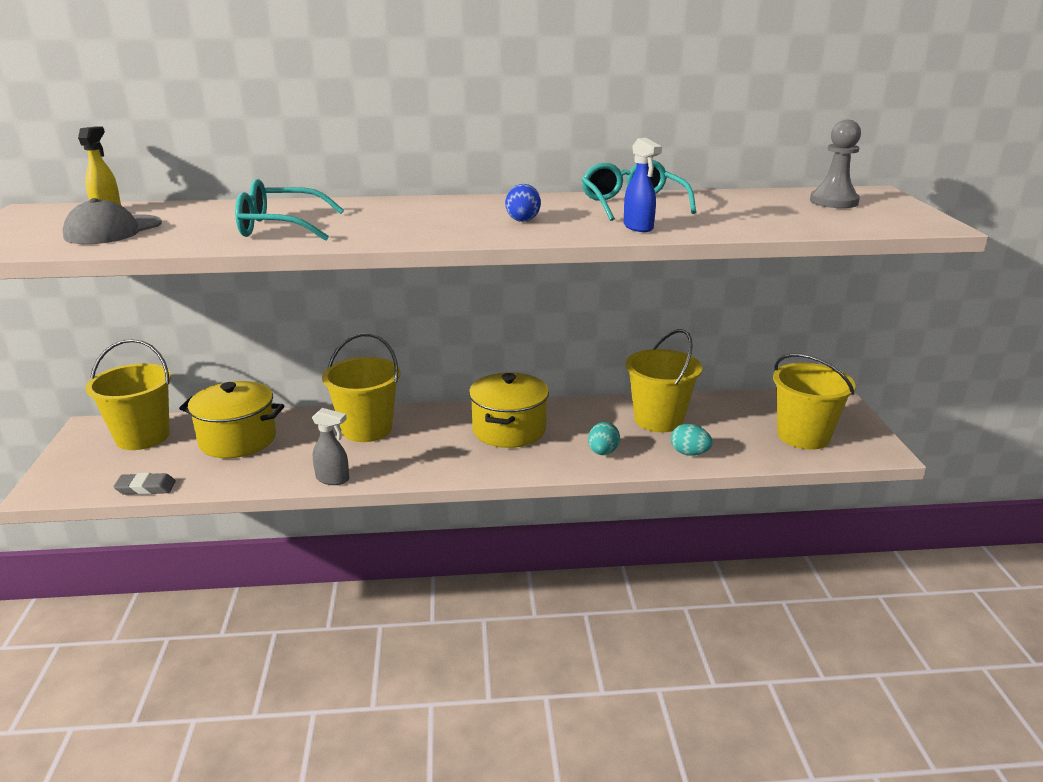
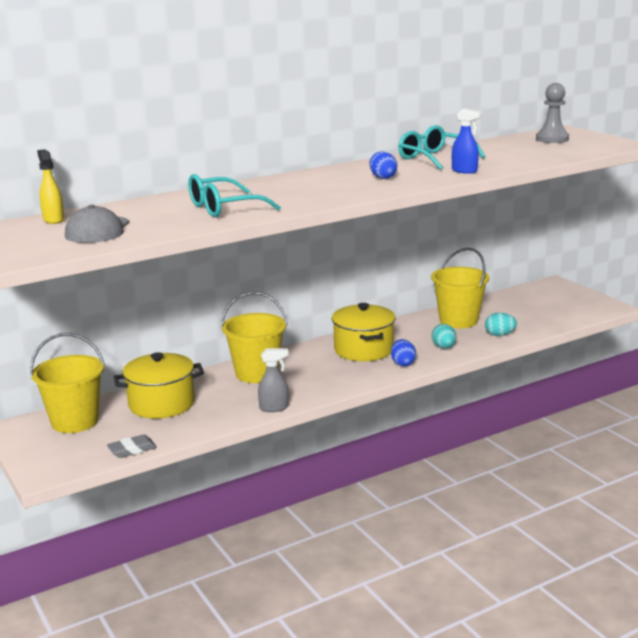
camera: 25 degrees left, 5 degrees down
(532, 461) = (403, 363): none -> blue egg
(803, 436) = (558, 309): yellow bucket -> none

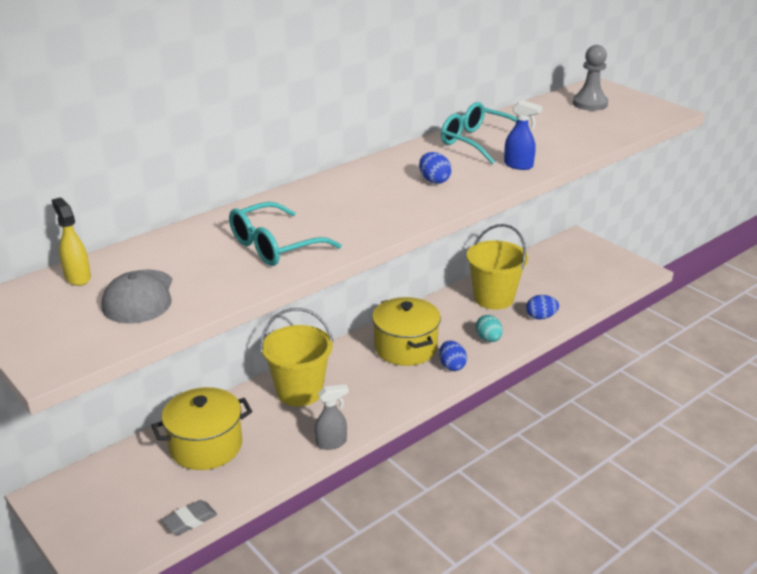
camera: 10 degrees left, 10 degrees up
(75, 421) = (113, 481): yellow bucket -> none
(499, 335) = (541, 317): turquoise egg -> blue egg

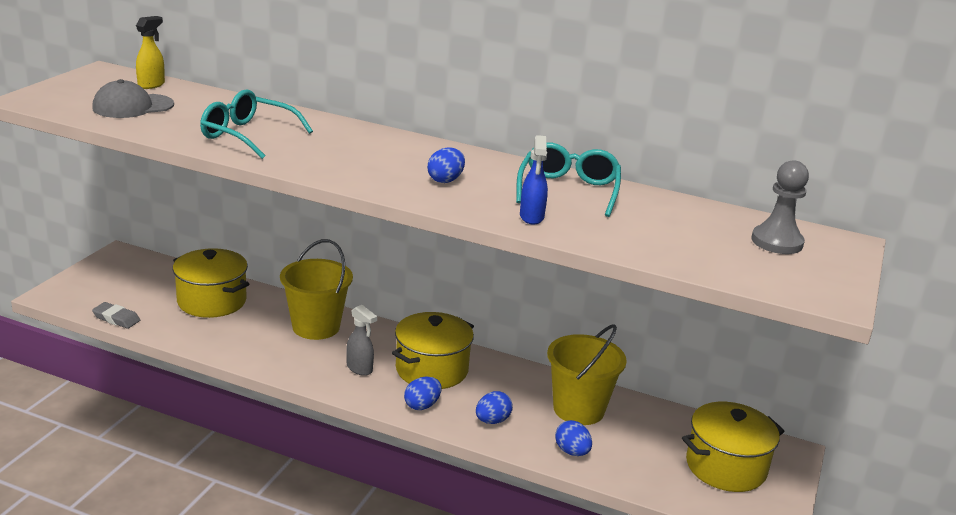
camera: 60 degrees right, 5 degrees down
(331, 443) = (250, 361): grey spray bottle -> grey spray bottle (360, 369)
(488, 339) = (492, 421): turquoise egg -> blue egg
(582, 265) = (726, 467): none -> yellow pot

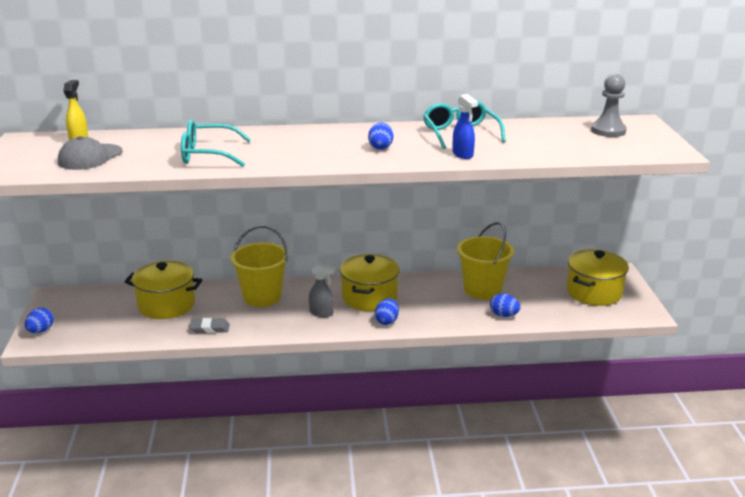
camera: 25 degrees left, 0 degrees up
(116, 318) = (105, 340): grey eraser -> grey eraser (209, 328)
(492, 421) = (439, 314): blue egg -> blue egg (41, 331)

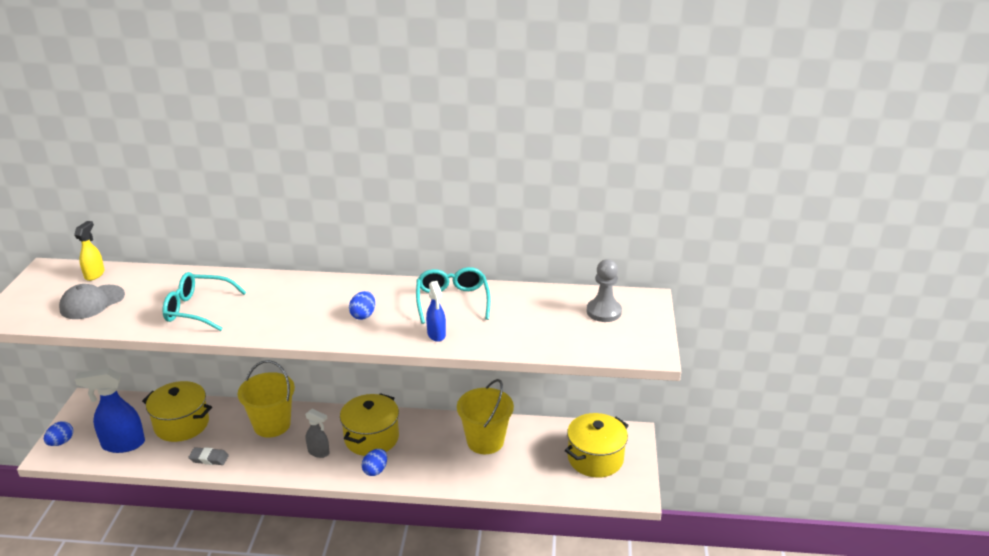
camera: 10 degrees right, 5 degrees up
(110, 326) = (122, 444): none -> blue spray bottle
(503, 315) = (491, 477): blue egg -> none

